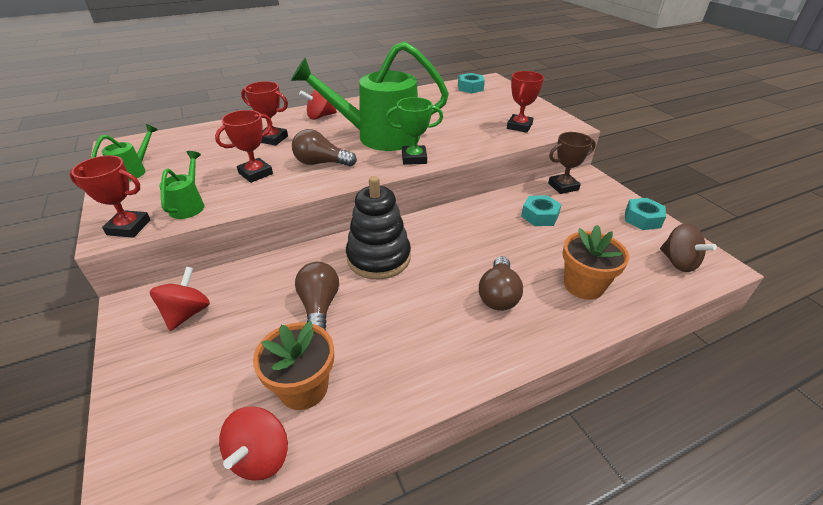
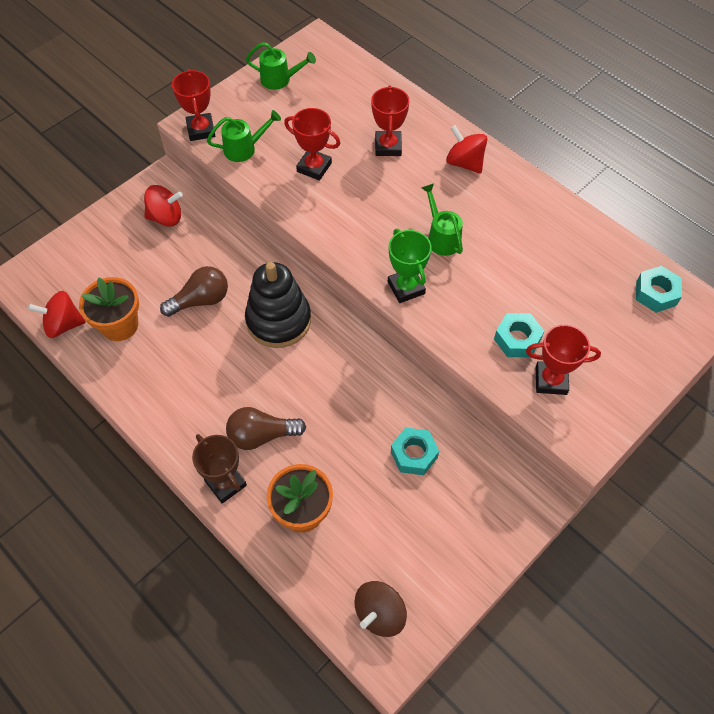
camera: 70 degrees right, 20 degrees up
(321, 163) = (357, 209): brown light bulb -> none
(378, 137) = (441, 237): green watering can -> green watering can, size x0.44
(563, 186) = (496, 474): brown trophy -> brown trophy (225, 483)
(642, 219) = (458, 575): turquoise nut -> turquoise nut (517, 339)

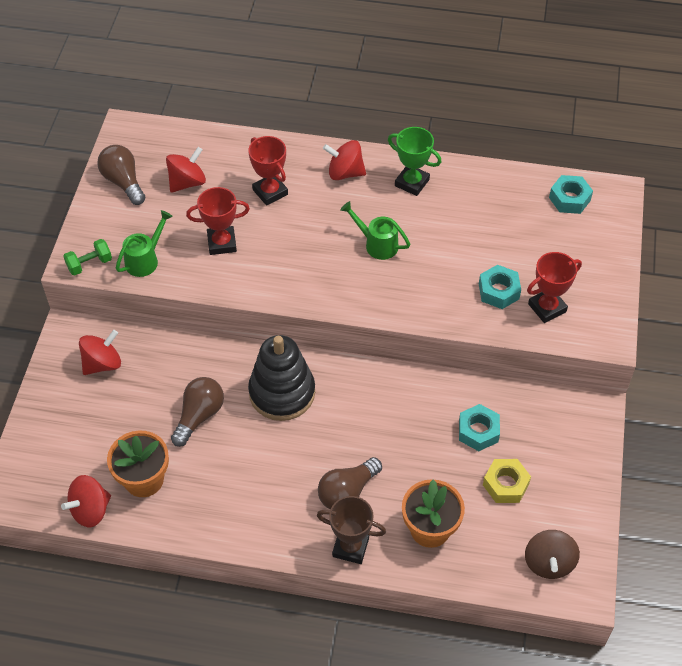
camera: 35 degrees left, 5 degrees down
(201, 130) = (89, 264): red trophy -> green dumbbell
(280, 80) = (123, 182): green watering can -> brown light bulb
(328, 105) = (187, 182): none -> red spinning top
(399, 517) = (505, 484): none -> yellow nut
(406, 288) = (382, 300): green trophy -> green trophy (412, 183)

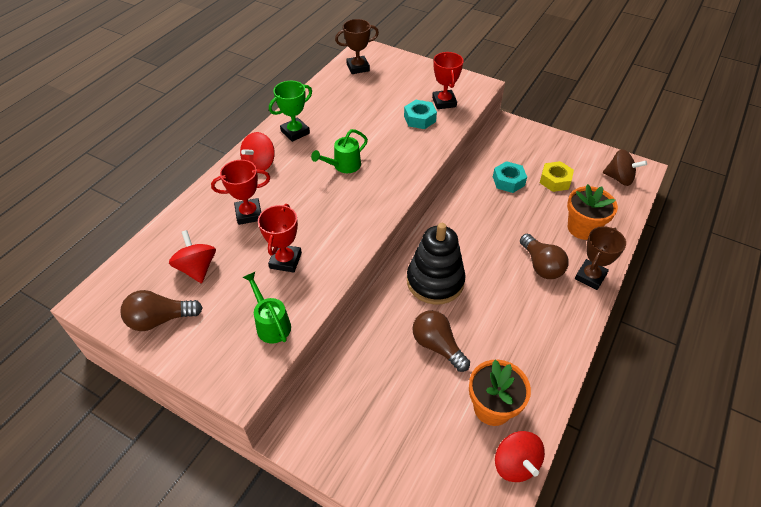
camera: 70 degrees left, 5 degrees down
(89, 264) = (249, 374): green dumbbell -> none
(102, 363) = (347, 413): red spinning top -> none
(569, 199) = (358, 67): turquoise nut -> brown trophy

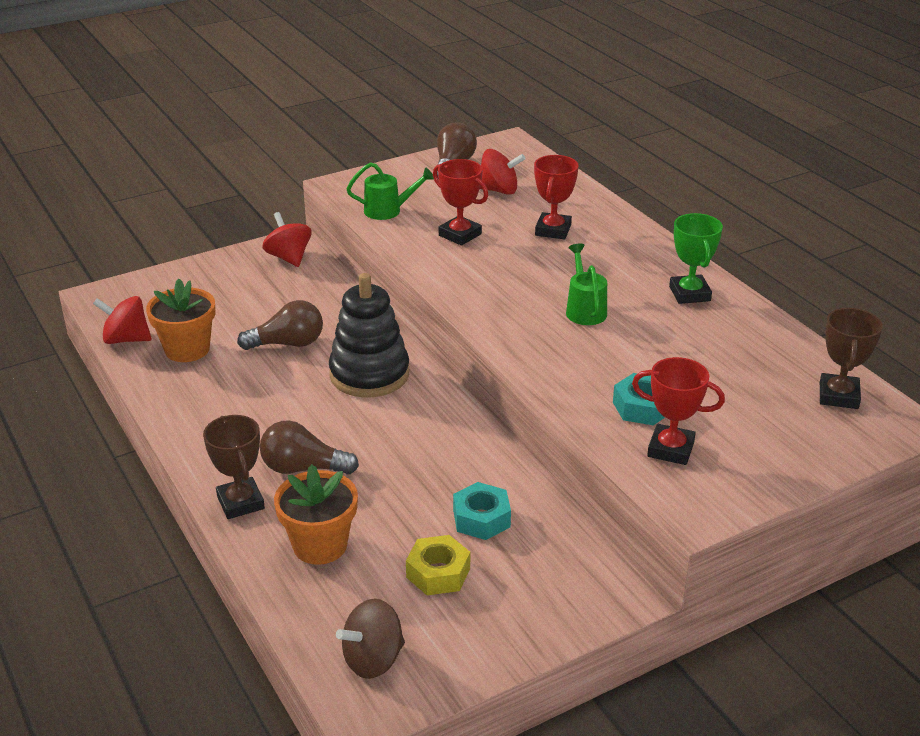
camera: 120 degrees right, 15 degrees down
(260, 164) = (638, 255): red spinning top -> red spinning top (289, 258)

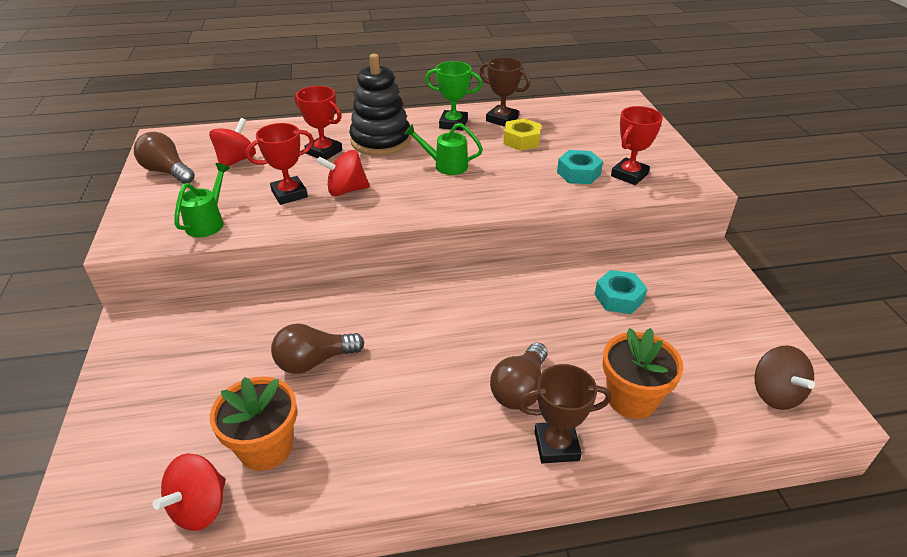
camera: 70 degrees left, 5 degrees up
(288, 344) = (314, 361): brown light bulb -> brown light bulb turned 120 degrees counterclockwise
(289, 258) = (156, 331): red spinning top -> red spinning top (346, 190)
(369, 374) = (400, 316): black stacking toy -> black stacking toy (381, 141)
(438, 573) = (677, 335): yellow nut -> yellow nut (521, 140)
(838, 396) = (592, 110): brown trophy -> brown trophy (502, 119)

